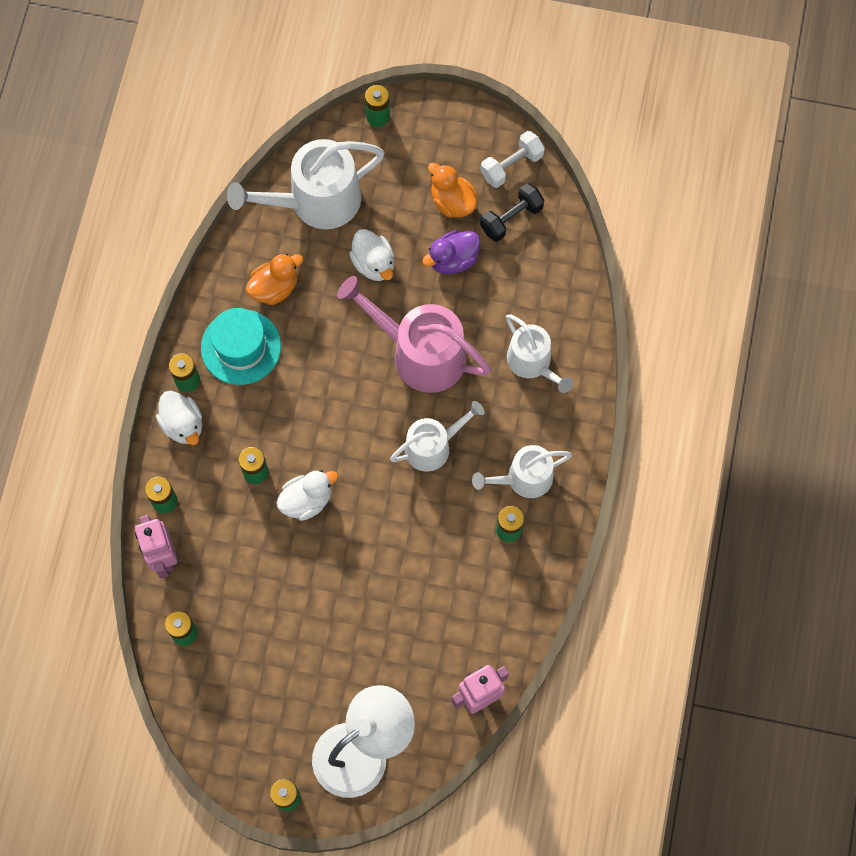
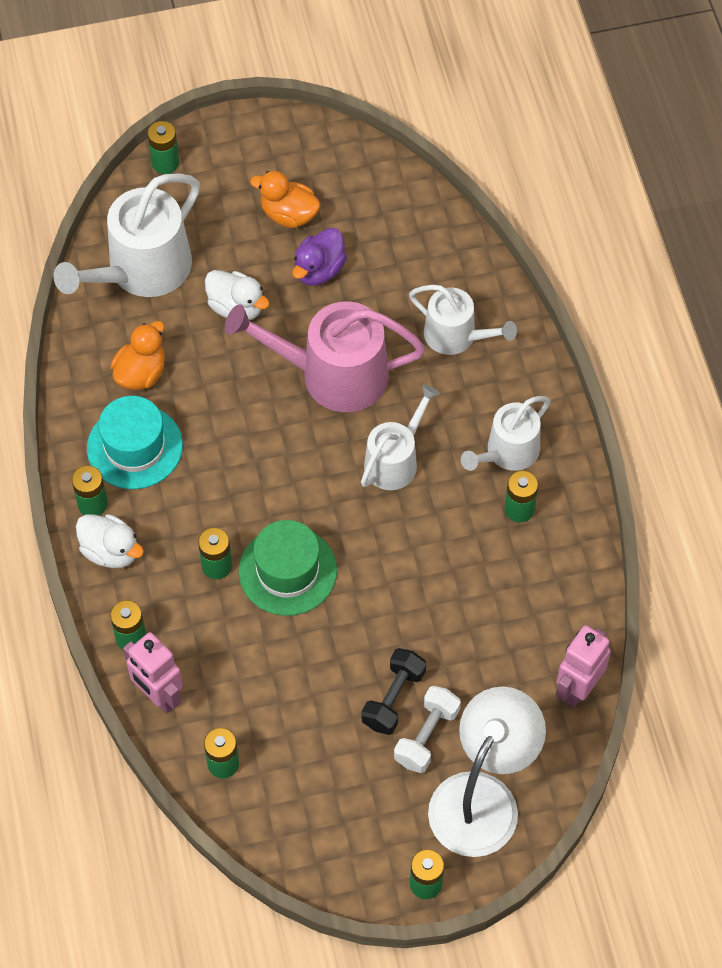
camera: 25 degrees left, 10 degrees down
(306, 500) = (287, 571): white duck -> green hat
(511, 166) = (332, 156): white dumbbell -> white dumbbell (426, 736)
(511, 218) = (359, 206): black dumbbell -> black dumbbell (393, 698)

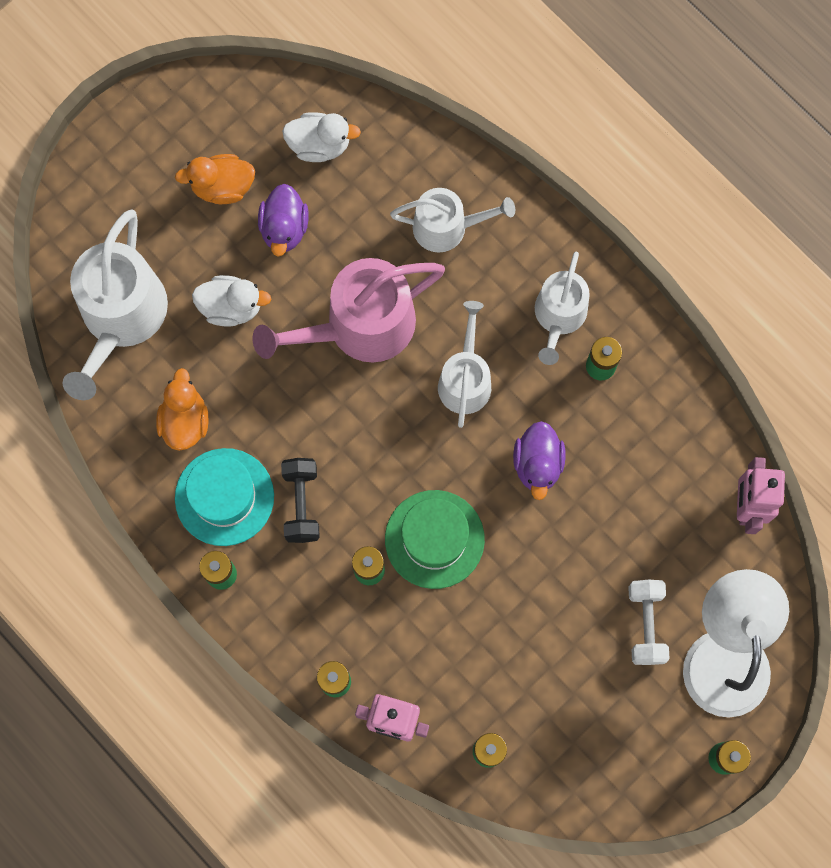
camera: 30 degrees left, 15 degrees up
(111, 551) = (266, 610): white duck -> white duck (319, 145)
(165, 163) = (74, 195): green battery -> none
(393, 698) = (597, 606): black dumbbell -> black dumbbell (301, 503)
(414, 558) = (537, 464): none -> purple duck

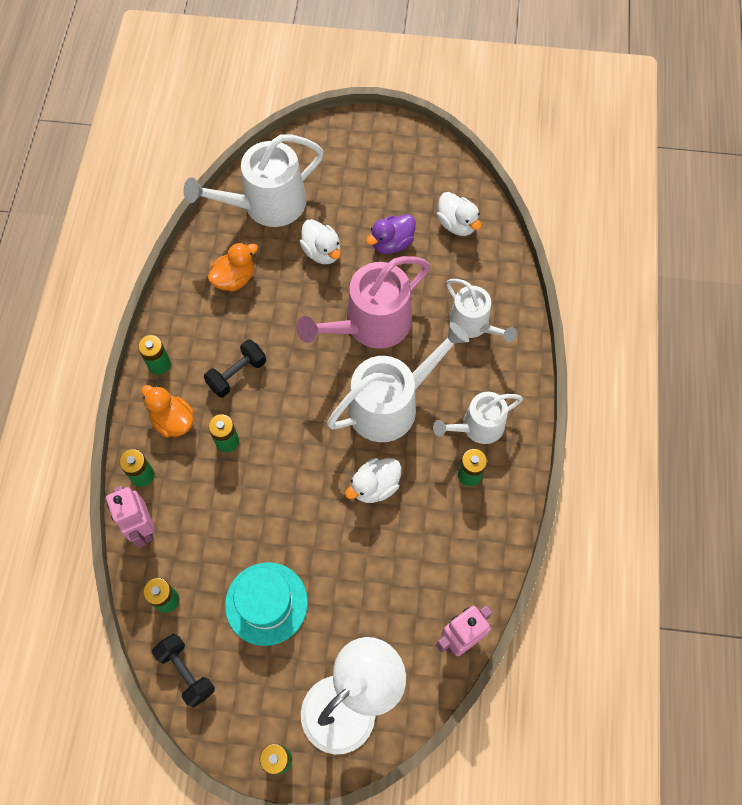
camera: 50 degrees right, 10 degrees down
(222, 187) = (386, 196): orange duck -> orange duck (173, 420)
(224, 497) = (207, 331): turquoise hat -> turquoise hat (266, 603)
(360, 326) = (371, 324): pink watering can -> pink watering can turned 60 degrees counterclockwise
(434, 539) = (277, 463): green hat -> none
(465, 380) = (390, 405): white watering can -> white watering can, size x1.63
(537, 464) = (375, 486): purple duck -> white duck
(574, 783) = (186, 672): none -> black dumbbell
(646, 624) = (328, 634): white dumbbell -> none

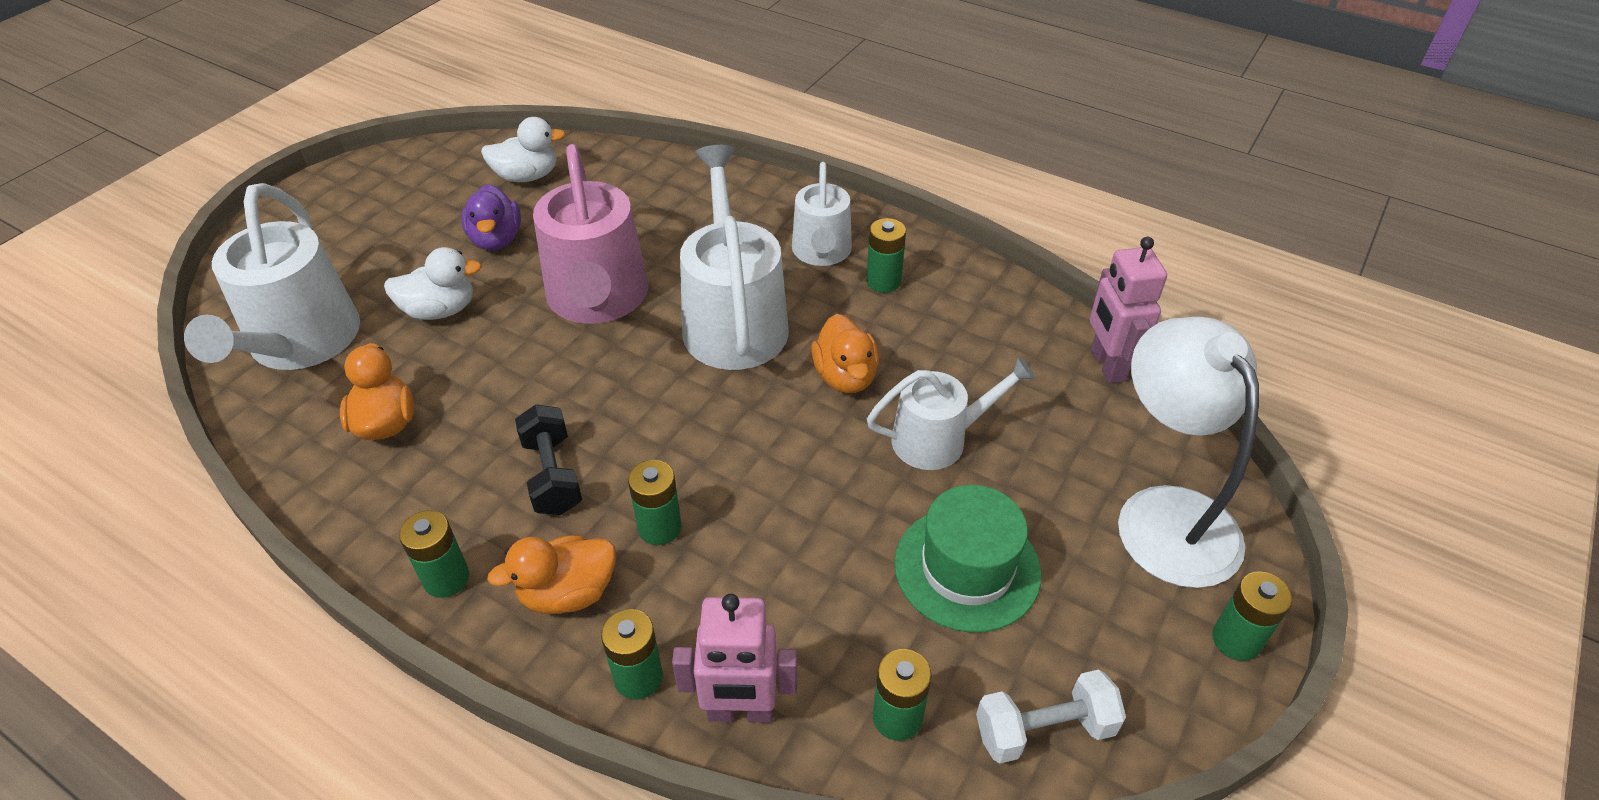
camera: 65 degrees left, 20 degrees down
(186, 672) = (1044, 729): black dumbbell -> white dumbbell
(266, 603) = (967, 568): turquoise hat -> green hat
(375, 486) = (845, 376): white duck -> orange duck
(473, 324) = (677, 209): white watering can -> white watering can (938, 439)

